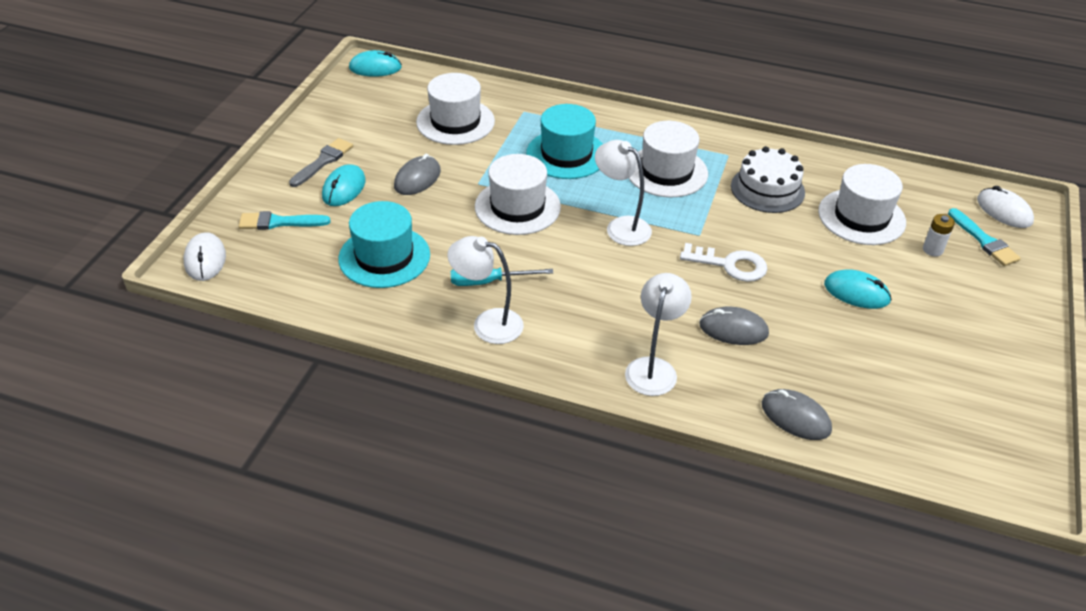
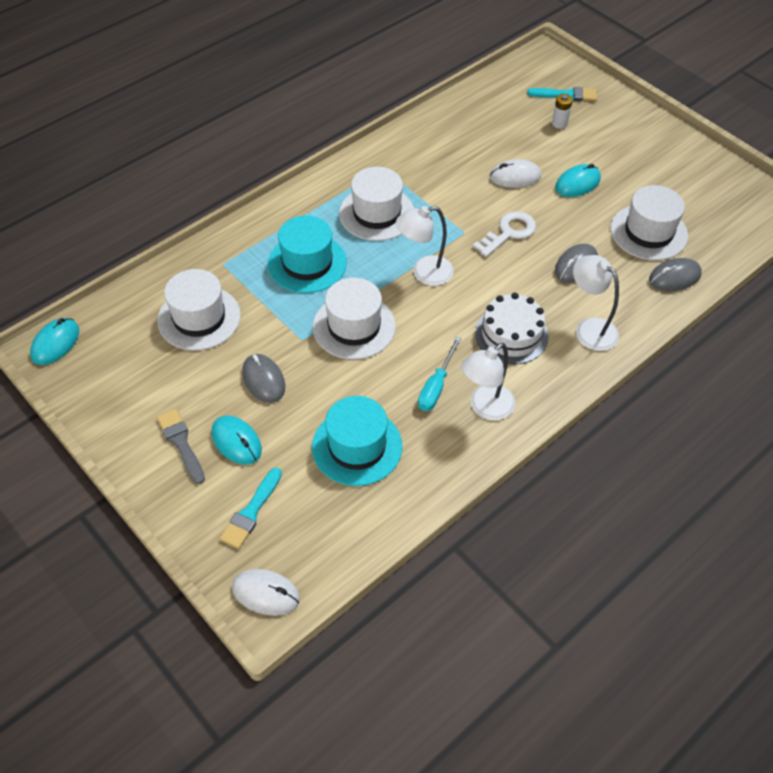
camera: 60 degrees left, 10 degrees up
(767, 189) = (439, 168): white cake -> white cake (511, 334)
(861, 217) = (503, 137): white hat -> white hat (648, 232)
(1004, 211) = (544, 69): white mouse -> white mouse (515, 176)

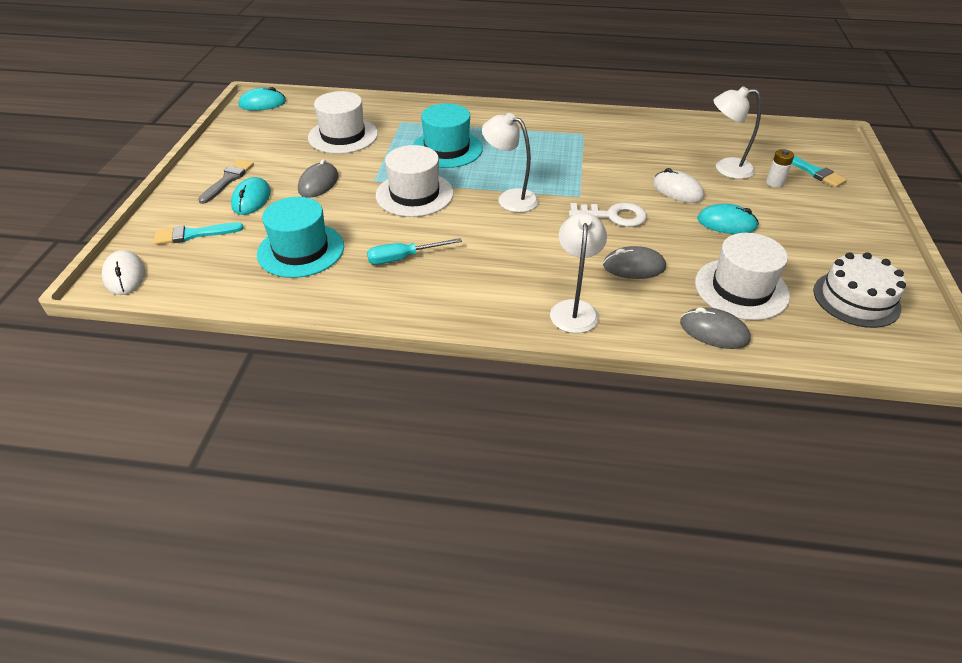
camera: 50 degrees right, 10 degrees down
(377, 213) = (536, 152): white hat -> none
(485, 408) = (411, 293): white lamp -> white lamp (726, 168)
(511, 334) = (507, 269): white cake -> white cake (856, 299)

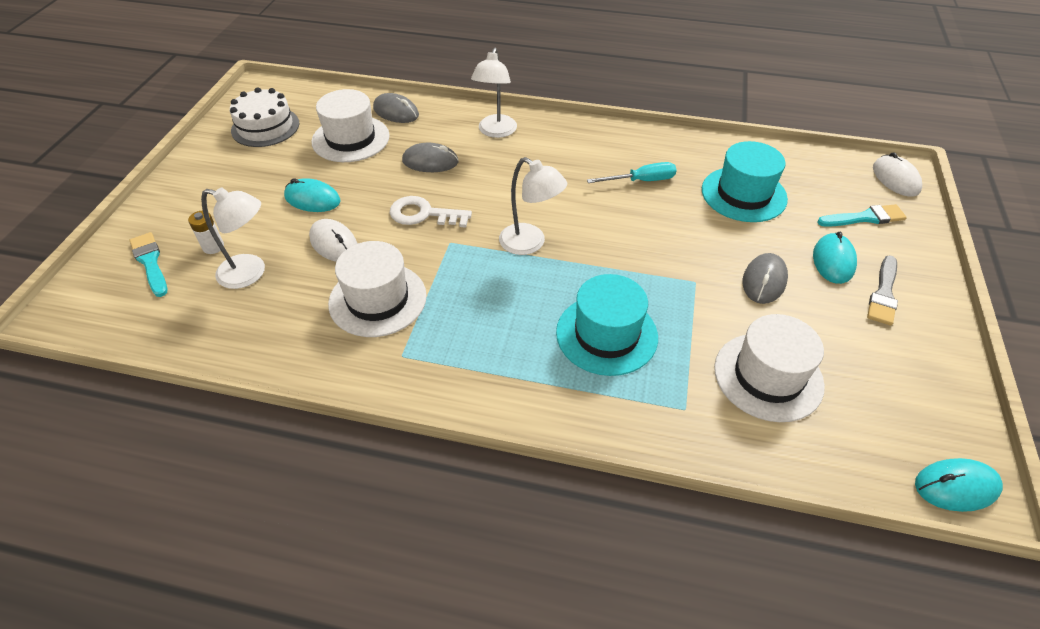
camera: 175 degrees left, 5 degrees up
(414, 194) = (641, 256): white hat -> white hat (377, 299)

